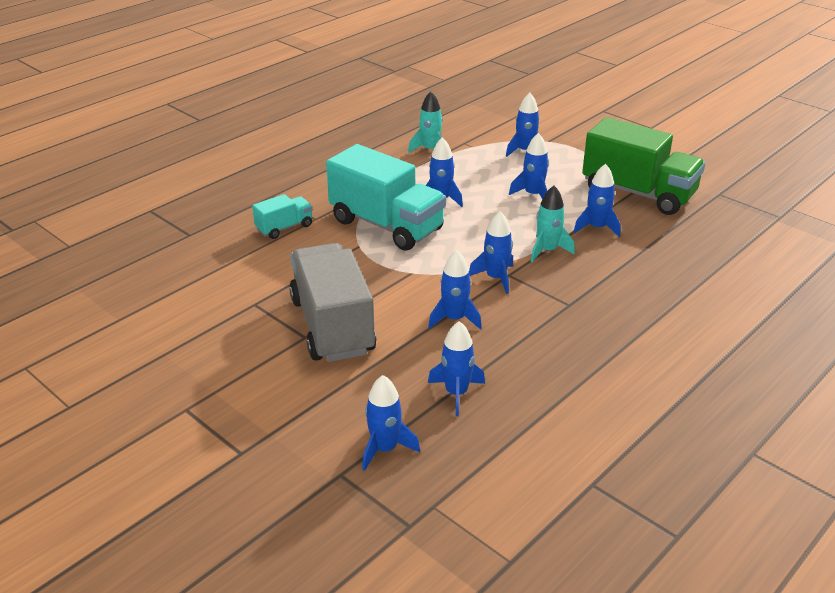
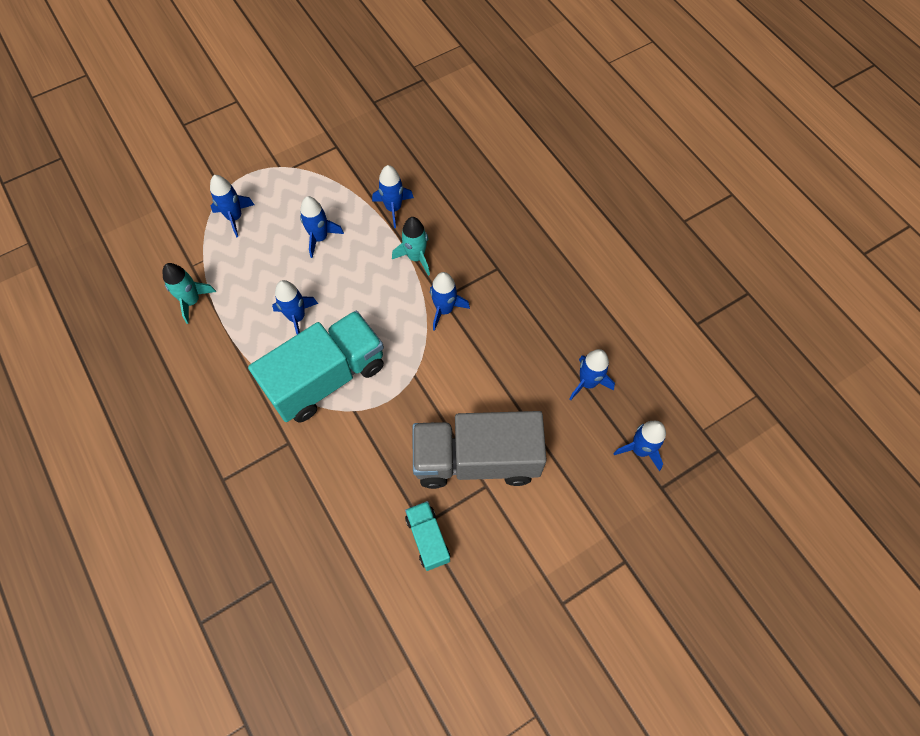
camera: 75 degrees left, 30 degrees up
(284, 228) = (295, 476): turquoise truck -> turquoise truck (428, 538)
(454, 319) = (493, 358): blue rocket -> none
(638, 193) = (350, 157): green truck -> none

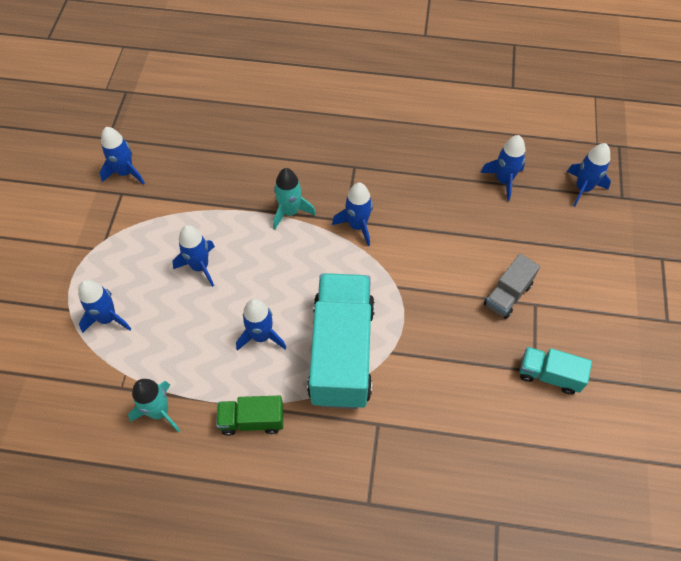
camera: 50 degrees left, 5 degrees down
(228, 360) = (252, 420): none -> green truck
(393, 208) = (228, 195): blue rocket -> blue rocket (125, 172)
(476, 459) = (507, 295): grey truck -> grey truck, size x0.48

